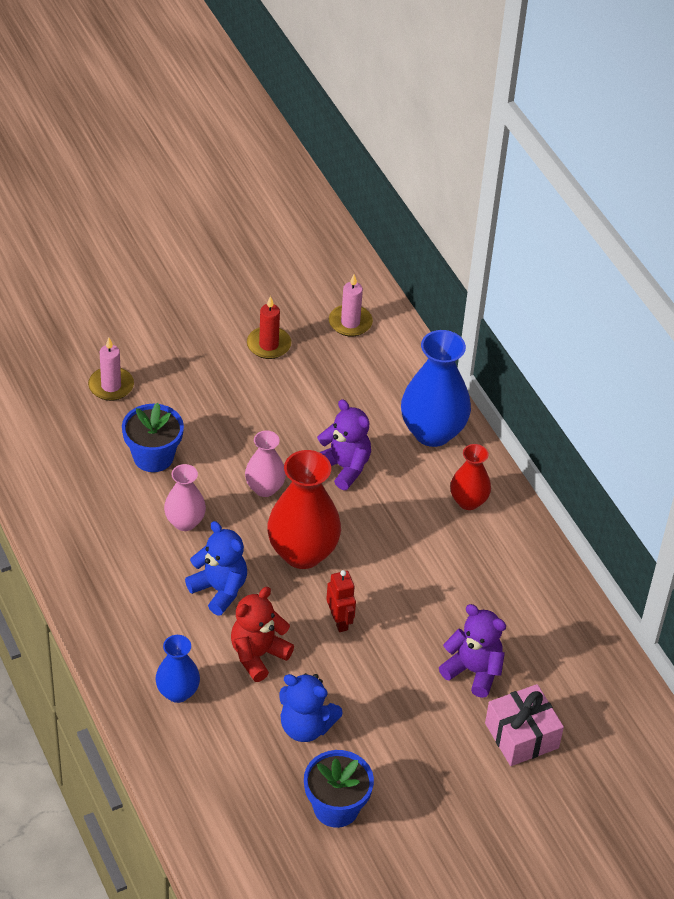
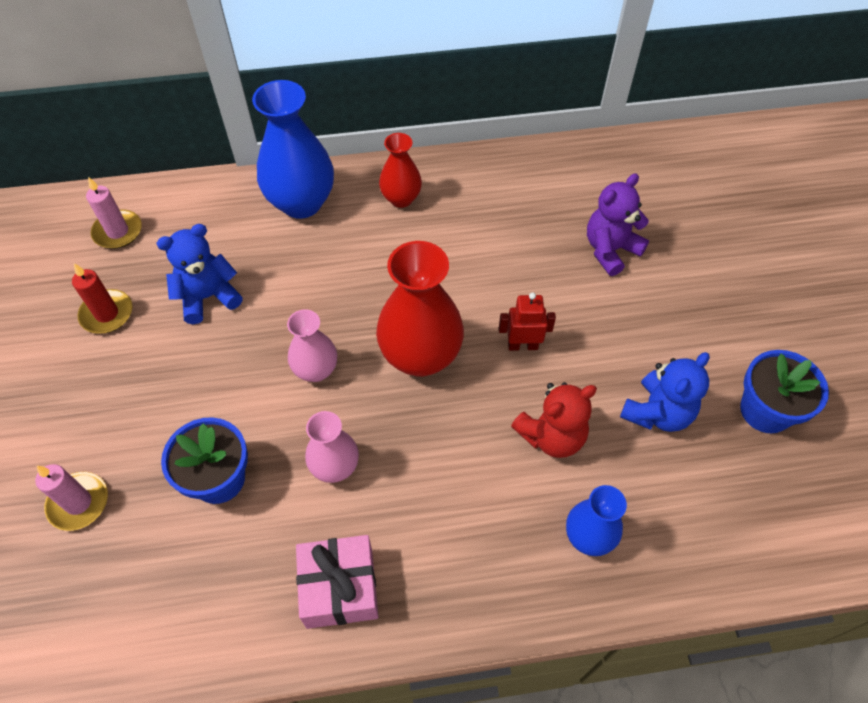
camera: 70 degrees left, 10 degrees up
(219, 590) = (448, 453): blue teddy bear -> blue teddy bear (208, 297)
(258, 655) = (551, 436): red teddy bear -> red teddy bear turned 90 degrees counterclockwise
(344, 467) = (316, 288): purple teddy bear -> none
(521, 735) = (692, 234): pink gift -> pink gift (340, 588)

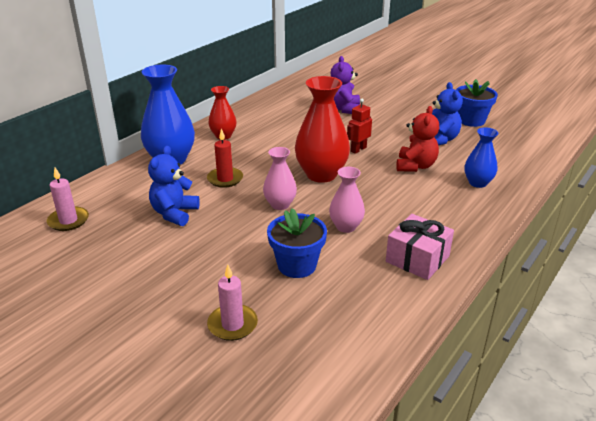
camera: 45 degrees left, 25 degrees down
(107, 314) = (118, 251): red candle -> red candle (225, 179)

